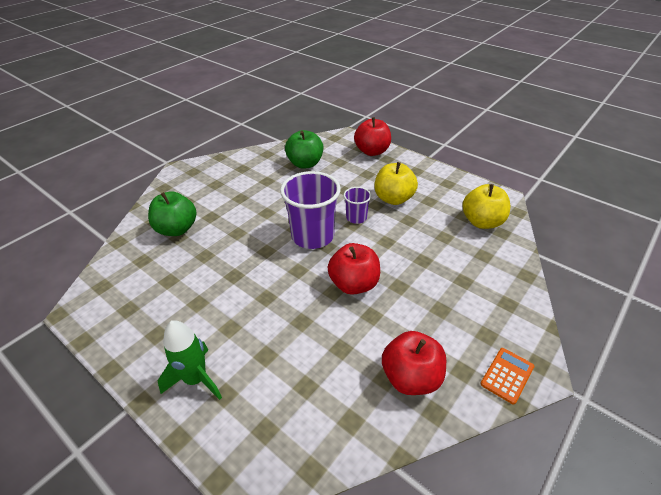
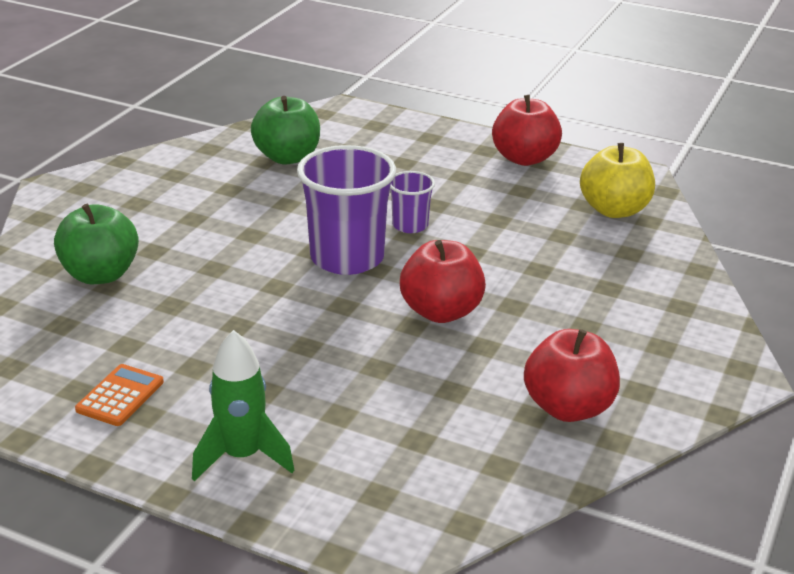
camera: 15 degrees left, 10 degrees down
(372, 151) = (399, 128): red apple -> red apple (524, 158)
(393, 199) = (462, 193): yellow apple -> none
(507, 375) = (701, 386): orange calculator -> orange calculator (120, 396)

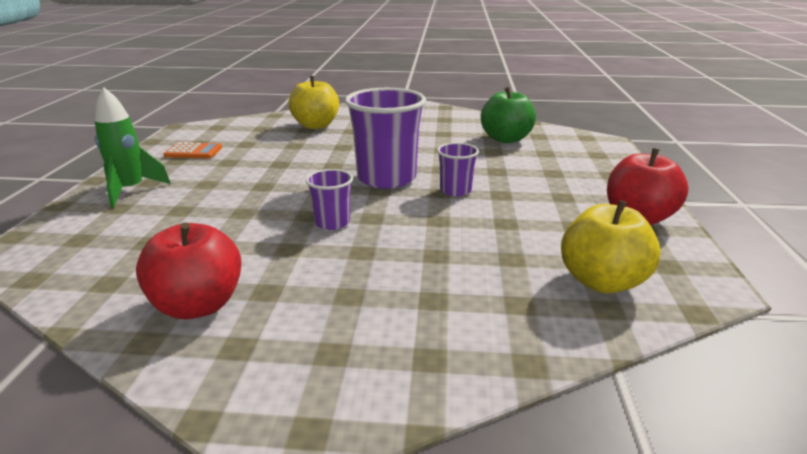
camera: 70 degrees right, 5 degrees down
(100, 275) = (316, 126): green apple -> yellow apple
(441, 312) = (332, 223): red apple -> purple cup

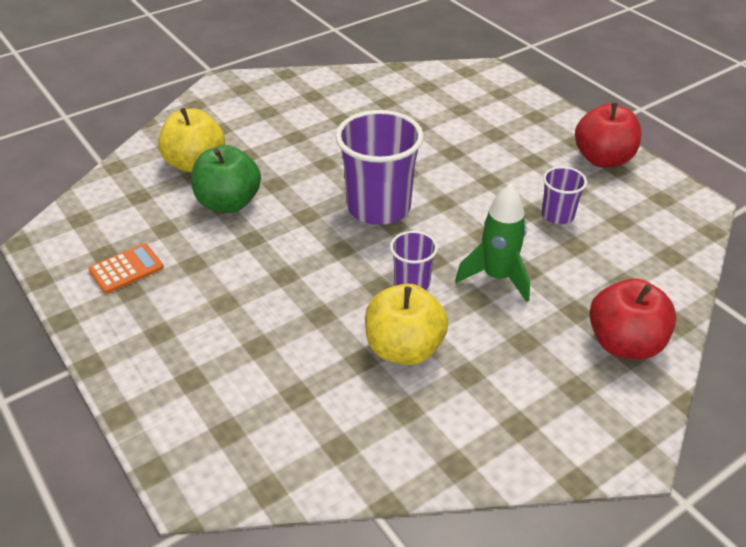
camera: 40 degrees left, 15 degrees up
(131, 190) = (162, 354): green rocket -> green rocket (497, 277)
(198, 305) = (442, 416): red apple -> red apple (624, 343)
(455, 190) = (452, 194): purple cup -> purple cup (557, 215)
(506, 139) = (407, 103): green apple -> green apple (229, 203)
(602, 281) = (645, 235): yellow apple -> yellow apple (404, 349)

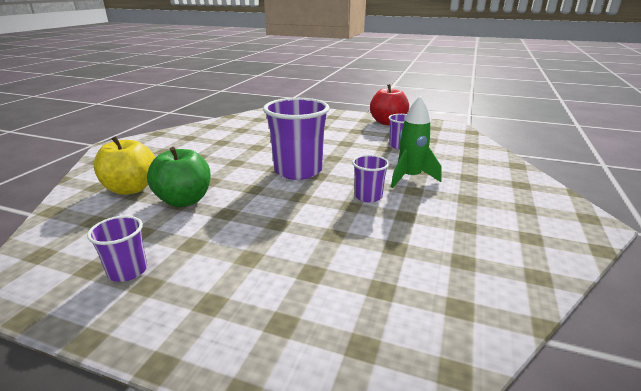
camera: 35 degrees left, 15 degrees down
(126, 269) = (127, 271): orange calculator -> purple cup
(404, 349) = (412, 229): yellow apple -> none
(624, 343) = (511, 181): red apple -> none

